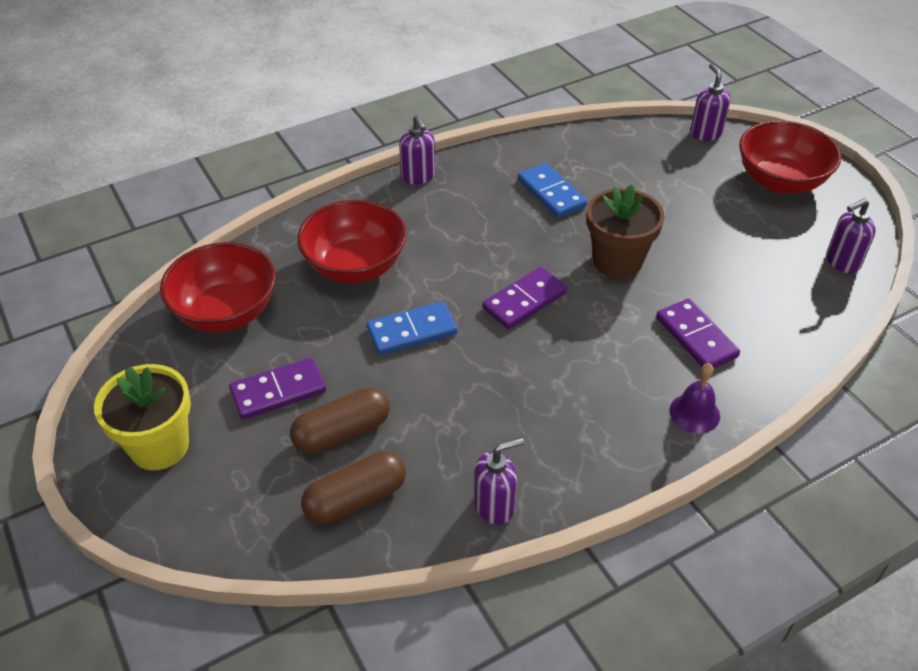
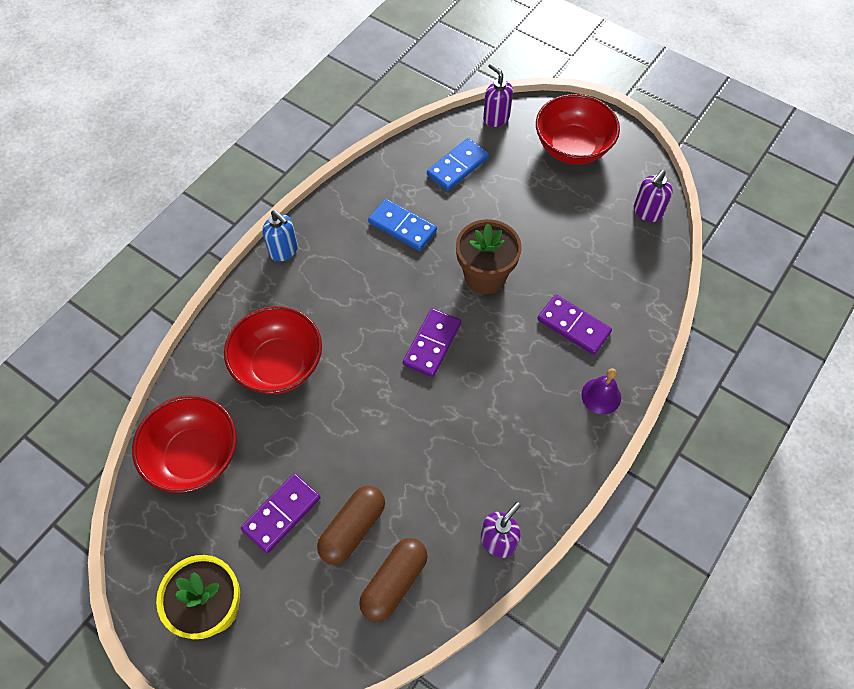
camera: 25 degrees left, 15 degrees up
(412, 331) = (358, 410): blue domino -> blue domino (457, 166)
(418, 177) = (284, 250): purple soap dispenser -> blue soap dispenser

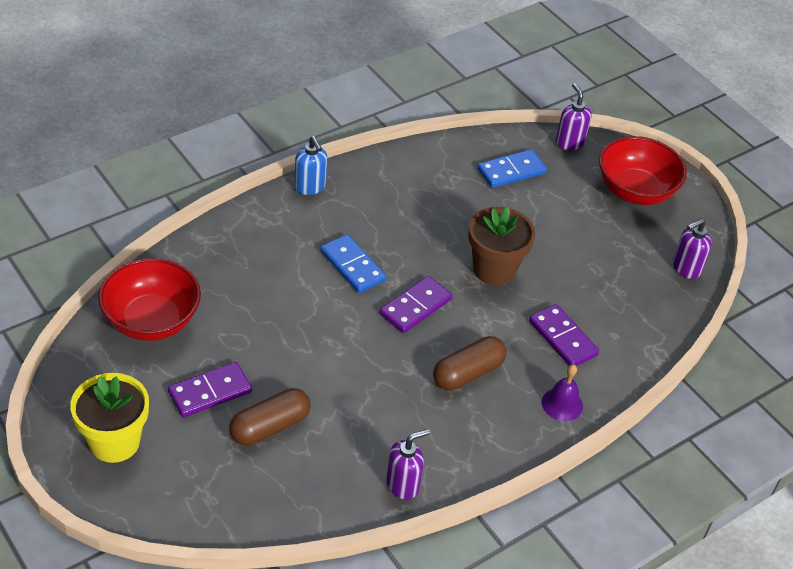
camera: 15 degrees right, 15 degrees down
(279, 365) = (262, 276): red bowl -> none
(394, 583) = (288, 482): brown capsule -> brown capsule (468, 373)
(402, 227) = (432, 203): blue domino -> blue domino (352, 266)

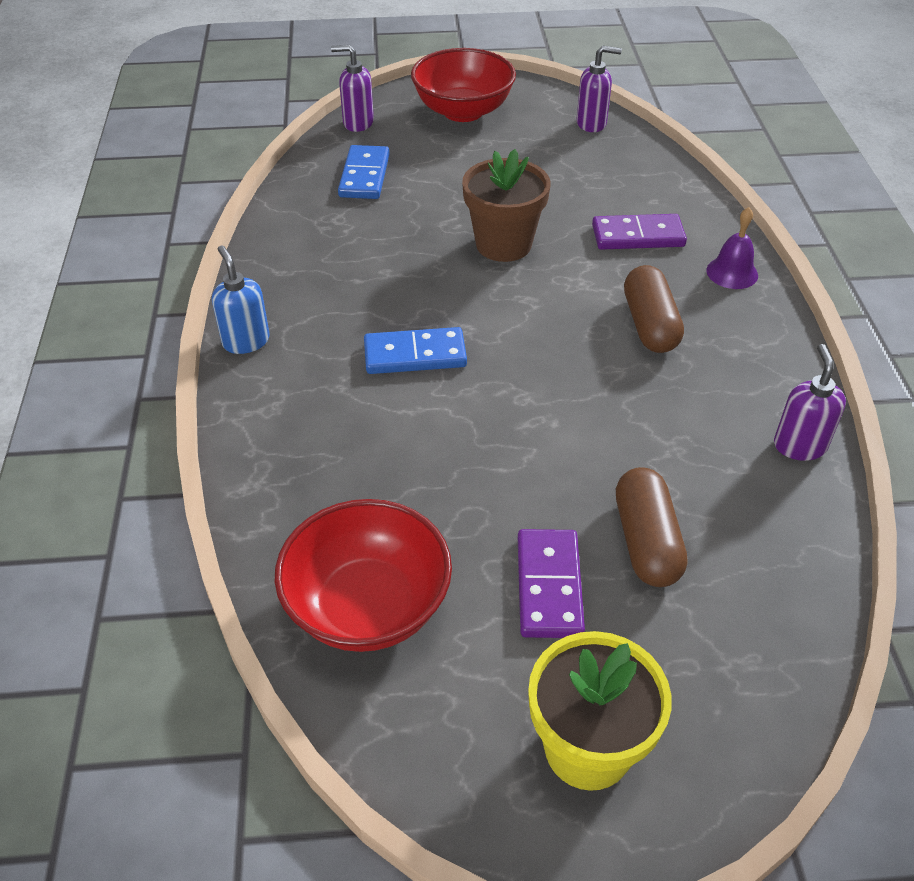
camera: 55 degrees left, 0 degrees up
(310, 187) = (246, 341): blue soap dispenser -> blue soap dispenser turned 120 degrees counterclockwise
(415, 307) = (520, 327): purple domino -> none
(686, 268) = (591, 124): purple soap dispenser -> purple soap dispenser turned 90 degrees counterclockwise

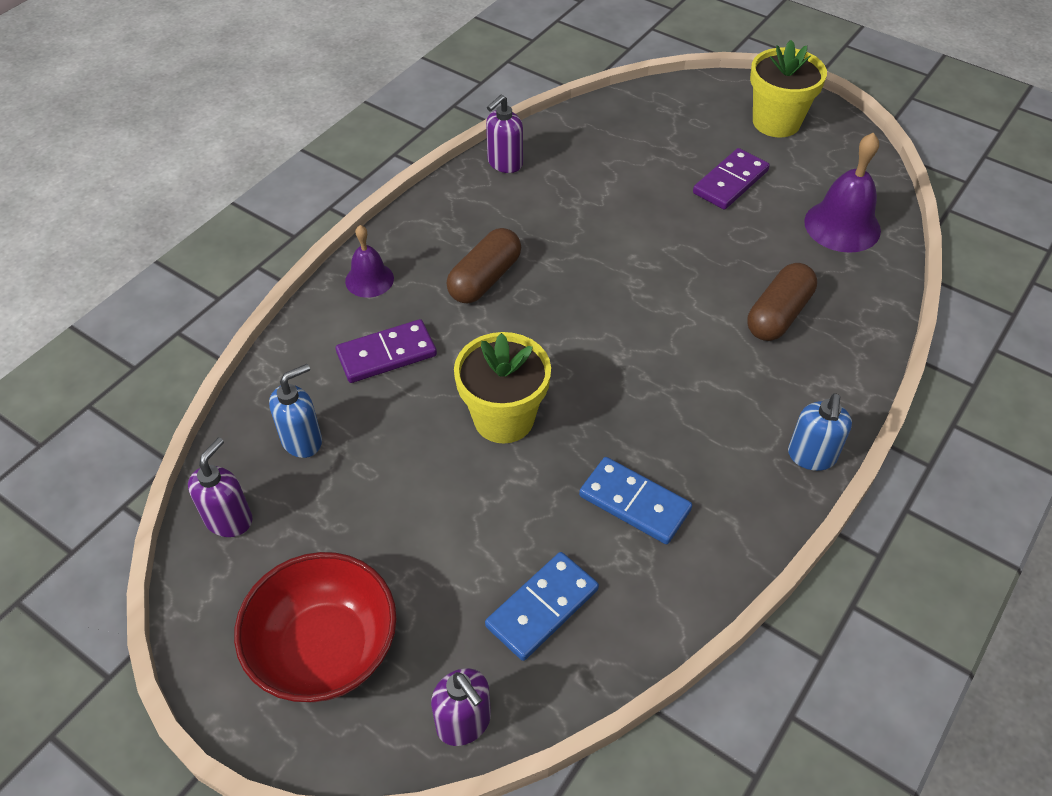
camera: 140 degrees left, 5 degrees up
(368, 606) = (842, 226): red bowl -> purple bell
(415, 355) = (681, 359): blue domino -> blue domino (634, 503)
(503, 244) = (503, 418): brown flower pot -> yellow flower pot
(591, 124) = (229, 519): purple soap dispenser -> purple soap dispenser turned 75 degrees clockwise
(612, 169) = (302, 440): none -> blue soap dispenser
(638, 236) = (386, 354): purple domino -> purple domino turned 60 degrees counterclockwise
(646, 541) = (654, 171): brown capsule -> brown capsule (778, 315)

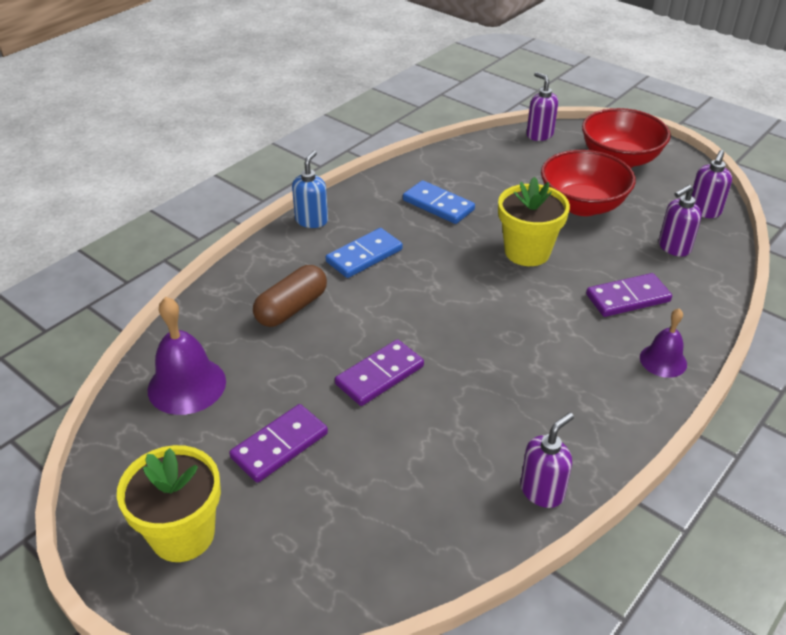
camera: 175 degrees left, 10 degrees down
(302, 440) = (673, 247): blue soap dispenser -> purple soap dispenser
(414, 519) = (582, 205): none -> red bowl
(484, 279) = (552, 354): brown capsule -> none
(542, 608) = (499, 167): blue domino -> blue domino (364, 256)
(659, 246) = (380, 375): none -> purple domino

